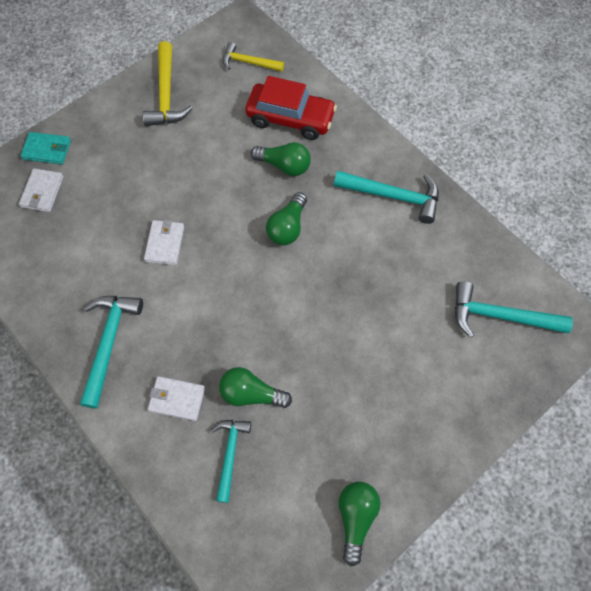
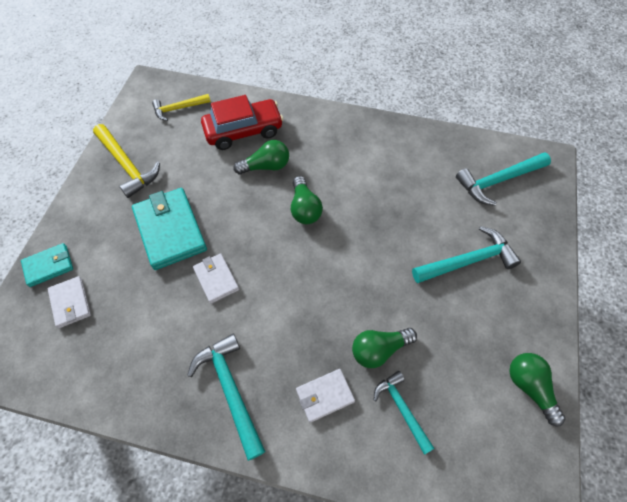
camera: 35 degrees left, 5 degrees down
(159, 176) = (170, 230): none -> turquoise wallet
(393, 196) = (362, 144): turquoise hammer -> turquoise hammer (467, 261)

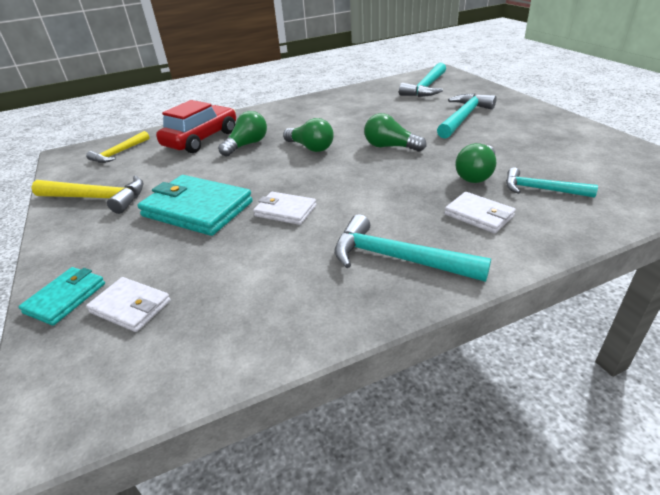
camera: 35 degrees left, 25 degrees down
(324, 395) = (479, 215): white wallet -> white wallet turned 75 degrees counterclockwise
(529, 387) = (591, 140): green light bulb -> green light bulb (390, 147)

